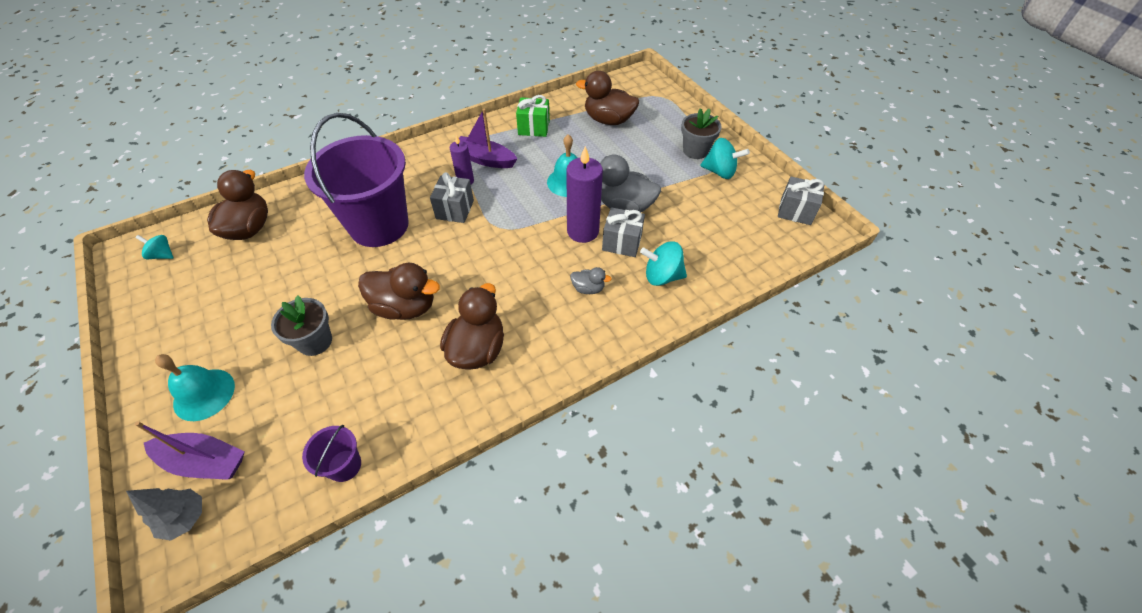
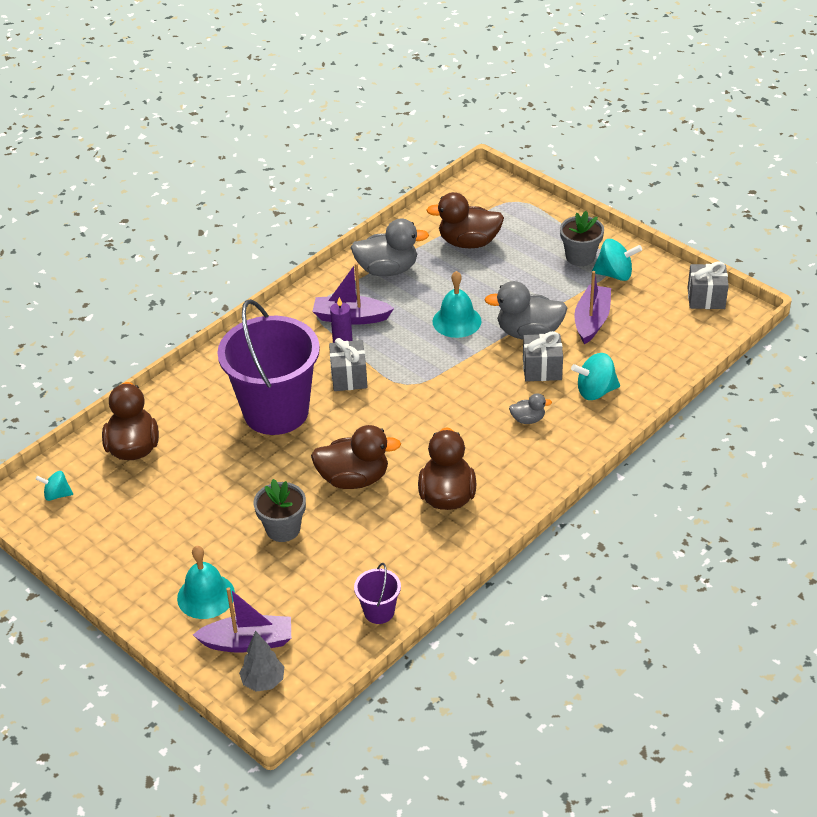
camera: 15 degrees left, 10 degrees down
(534, 128) = (387, 270): green gift -> grey duck
(583, 231) = (497, 368): purple candle -> none
(684, 208) = (591, 320): none -> purple boat

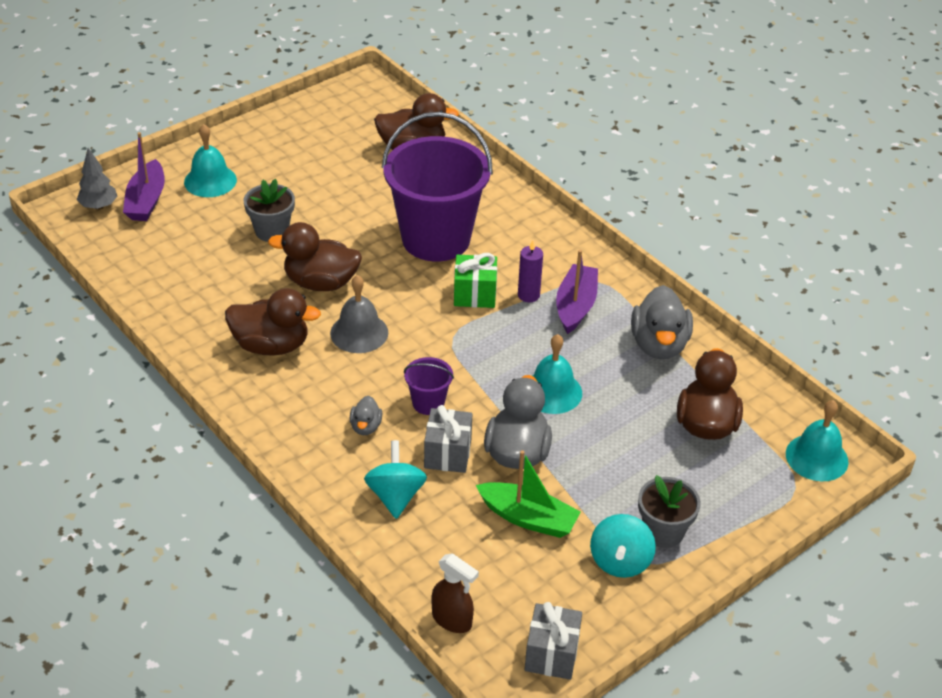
camera: 95 degrees right, 0 degrees up
(57, 495) = (366, 105): turquoise spinning top -> none
(349, 377) = (475, 294): grey gift -> green gift
(354, 479) = (321, 283): brown duck -> brown duck turned 90 degrees clockwise
(379, 611) = (142, 281): purple bucket -> purple bucket (428, 403)
(416, 442) = (359, 332): none -> grey bell
(485, 192) = (816, 457): none -> turquoise bell
(591, 320) = (528, 518): purple boat -> green boat
(698, 347) = (452, 620): none -> brown spray bottle

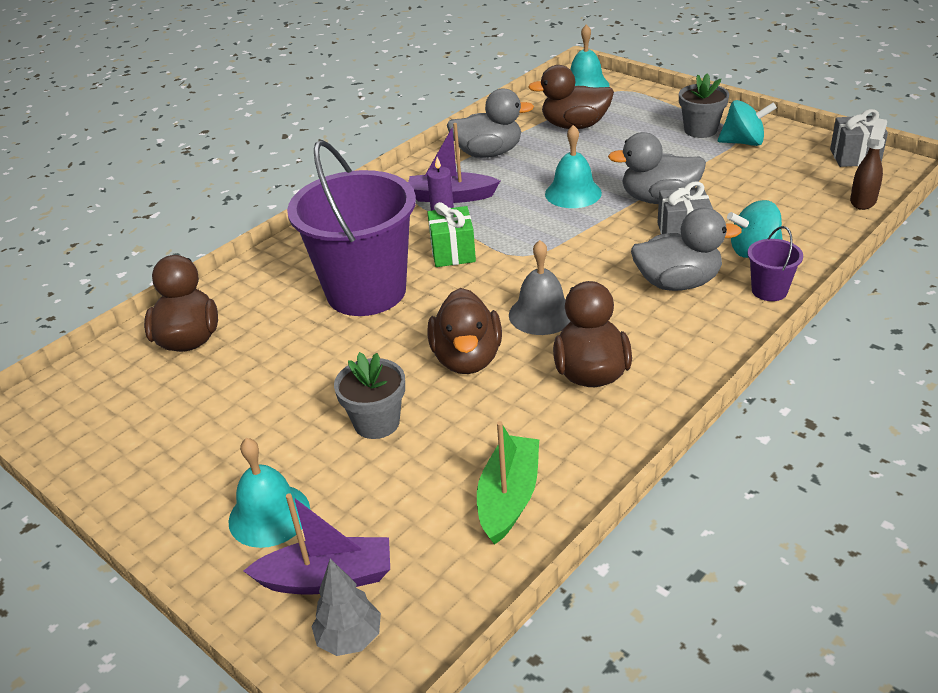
camera: 95 degrees left, 5 degrees down
(366, 427) = (677, 283): grey duck -> grey duck, size x2.02
(428, 403) = (624, 253): purple bucket -> purple bucket (769, 290)
(528, 518) = (729, 184): green boat -> green boat (509, 497)

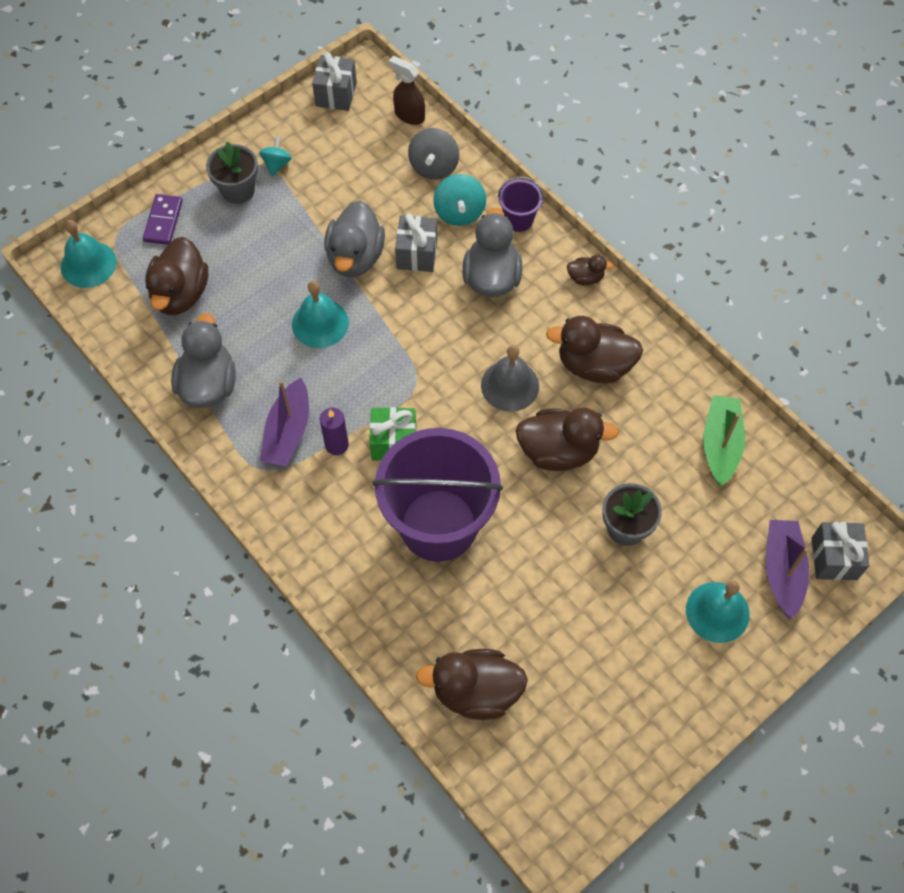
camera: 85 degrees left, 25 degrees up
(350, 638) = (834, 558): grey tree -> grey gift
(509, 497) = (720, 444): green boat -> green boat turned 75 degrees clockwise
(645, 105) = (163, 221): none -> purple domino
(714, 351) = (585, 278): none -> brown duck
(743, 142) = (277, 164): turquoise spinning top -> turquoise spinning top, size x0.63
(804, 225) = (434, 167): none -> grey spinning top

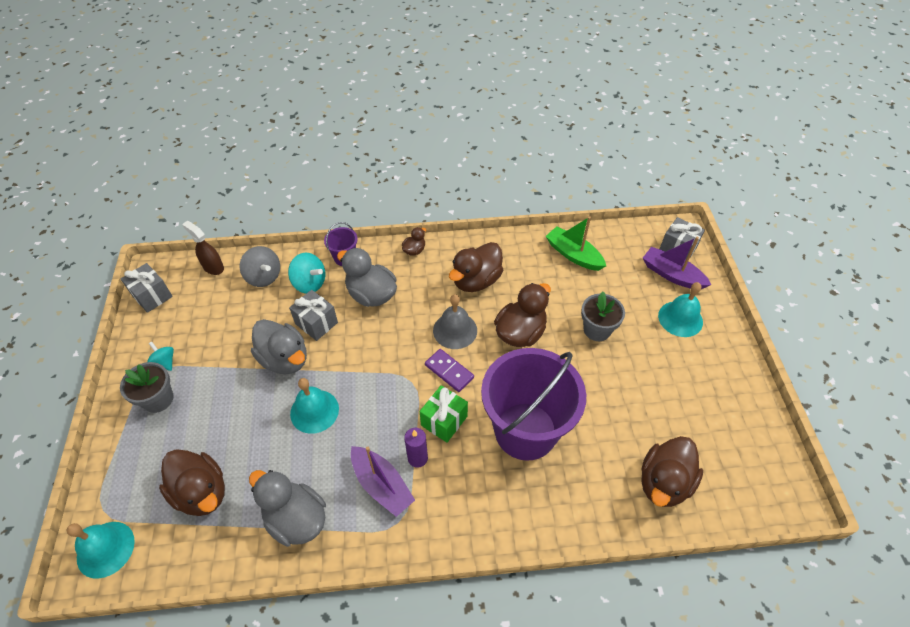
camera: 55 degrees left, 10 degrees down
(163, 221) = (128, 467): purple domino -> purple domino (449, 371)
(409, 115) = (213, 267): brown spray bottle -> brown spray bottle turned 60 degrees clockwise

